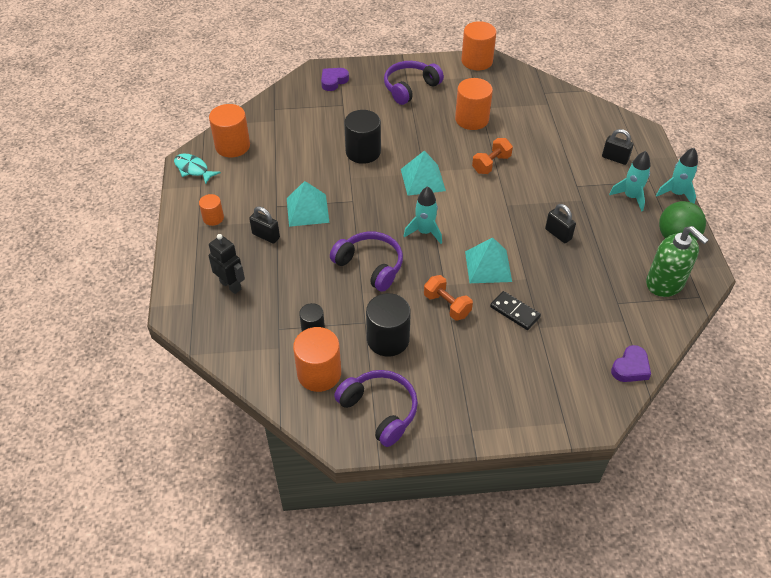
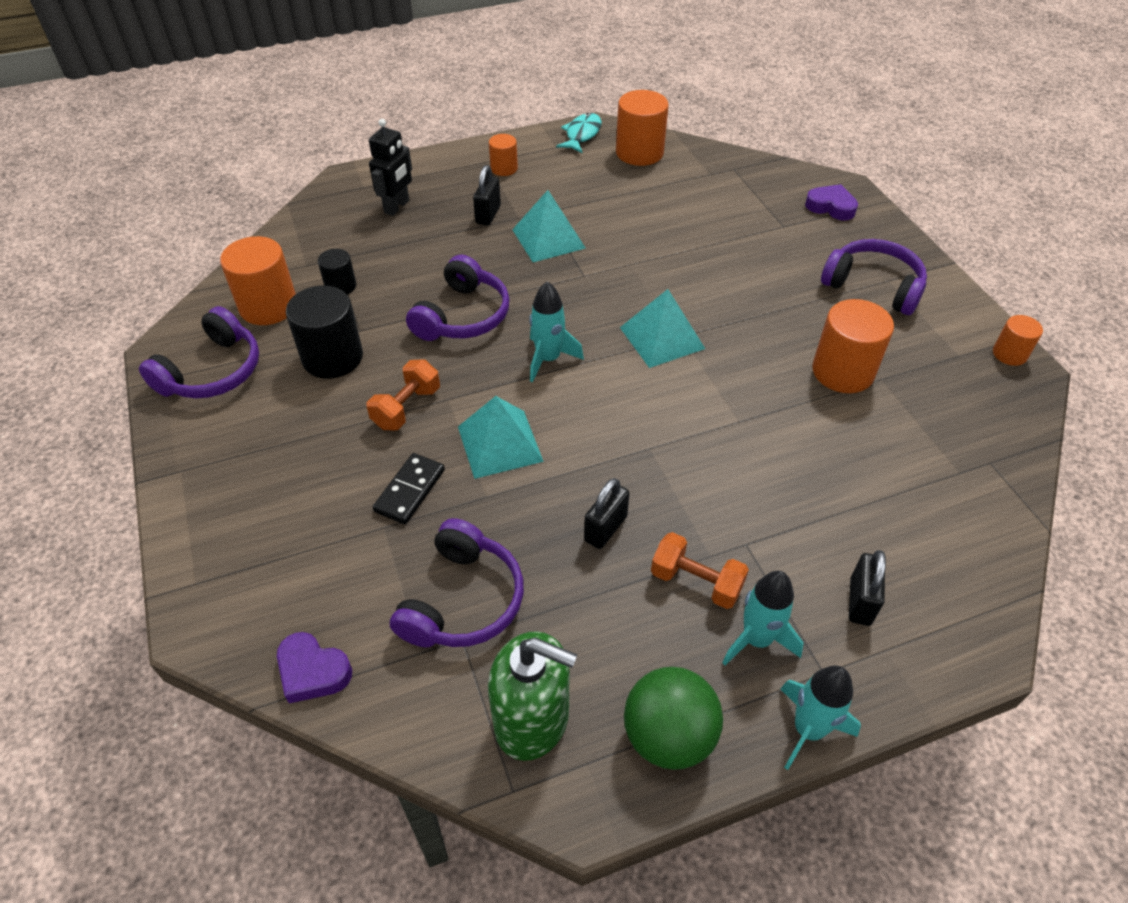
camera: 75 degrees right, 0 degrees up
(363, 152) = (691, 265): black cylinder -> none
(477, 61) = (1009, 354): orange cylinder -> orange cylinder, size x0.56
(491, 164) = (741, 413): orange dumbbell -> orange dumbbell (696, 582)
(594, 299) = (463, 600): none -> purple headphones
(665, 283) = (532, 720): green soap dispenser -> green soap dispenser turned 105 degrees counterclockwise

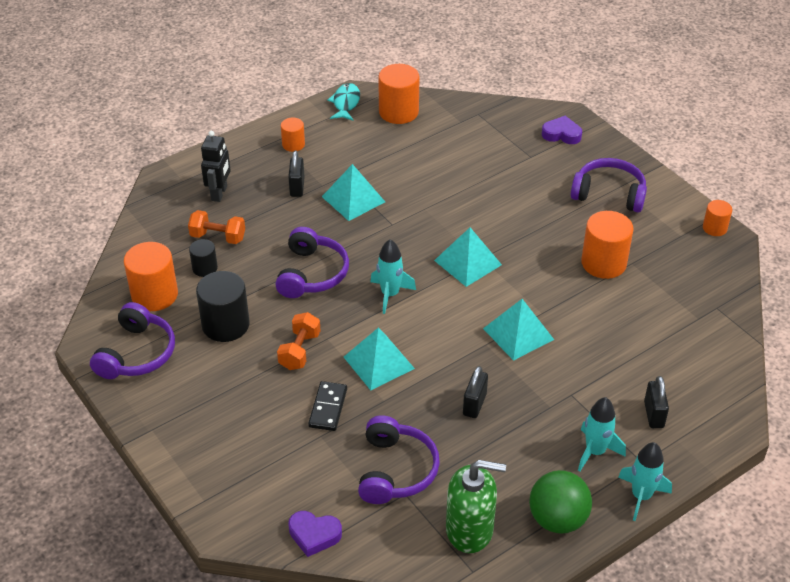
camera: 15 degrees left, 5 degrees down
(696, 582) = (546, 425): orange dumbbell -> orange dumbbell (218, 237)
(698, 443) = (518, 334): none -> turquoise pyramid

